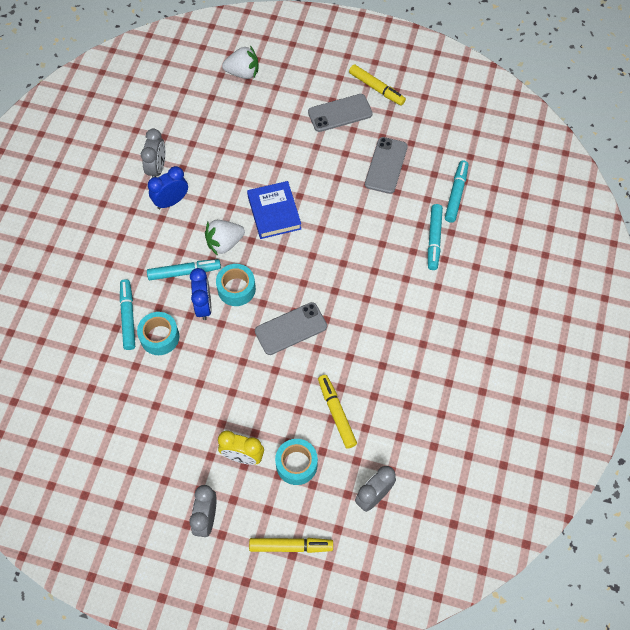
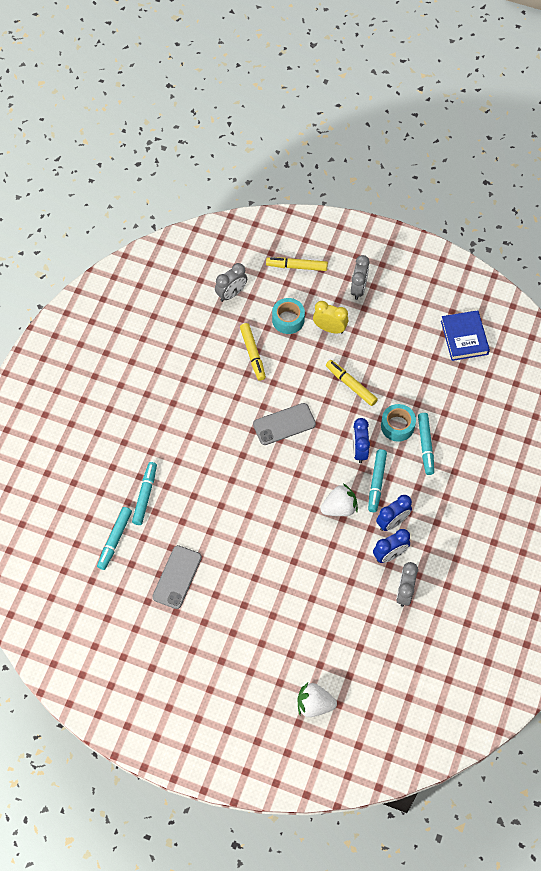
camera: 175 degrees left, 0 degrees up
(168, 233) = (392, 522): none -> blue clock
(184, 272) = (376, 482): turquoise marker -> turquoise marker turned 75 degrees counterclockwise
(236, 289) = (330, 463): turquoise tape -> none
(274, 212) = (291, 535): blue book -> blue book (464, 337)
(340, 113) = (215, 643): grey phone -> none
(376, 88) = (172, 671): yellow marker -> yellow marker (351, 385)

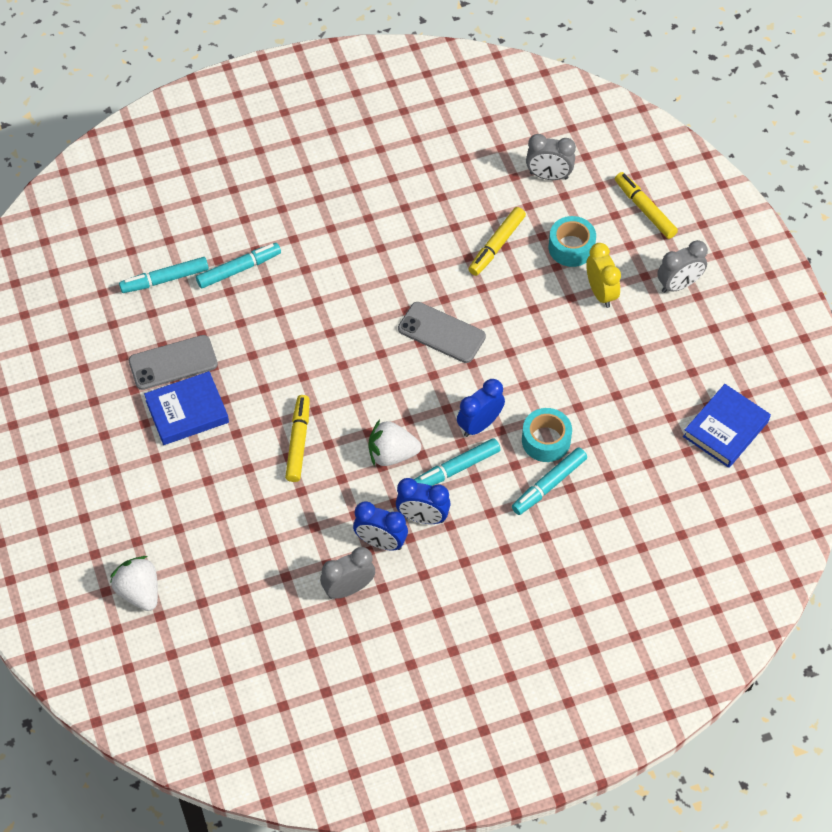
camera: 50 degrees right, 5 degrees down
(217, 593) = (187, 411): none -> blue book
(339, 508) = (392, 454): white strawberry -> white strawberry turned 150 degrees clockwise
(351, 385) = (551, 361): yellow marker -> yellow marker (298, 442)

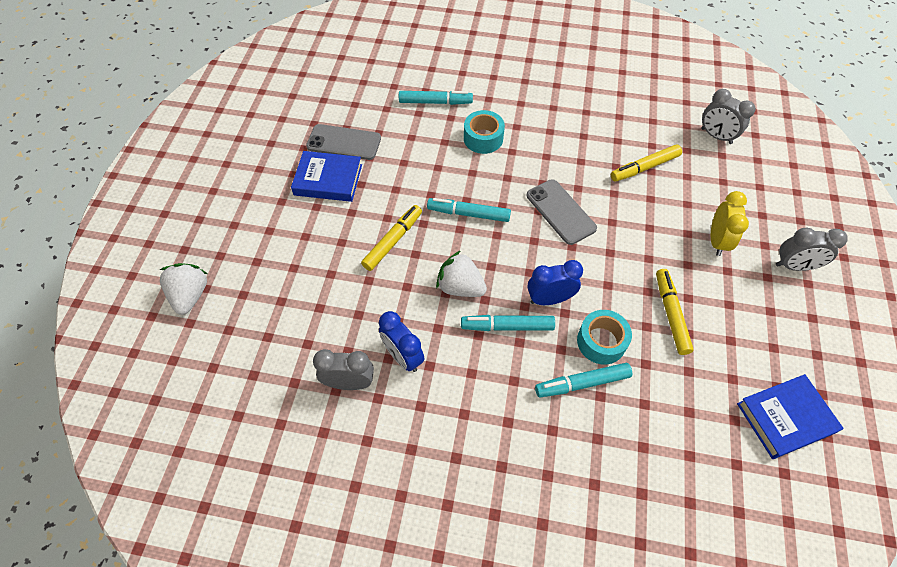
camera: 30 degrees right, 0 degrees up
(165, 279) = (379, 87): turquoise marker -> turquoise marker (468, 214)
(422, 517) = (452, 353): blue clock -> none
(571, 247) = (708, 195): turquoise tape -> turquoise tape (483, 138)
(645, 209) = (789, 193): yellow marker -> yellow marker (671, 314)

